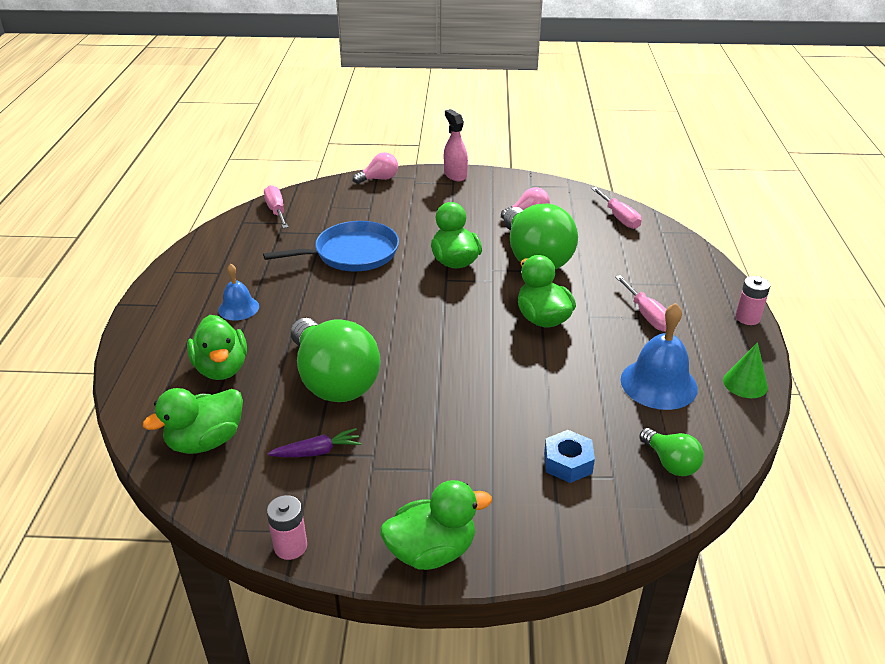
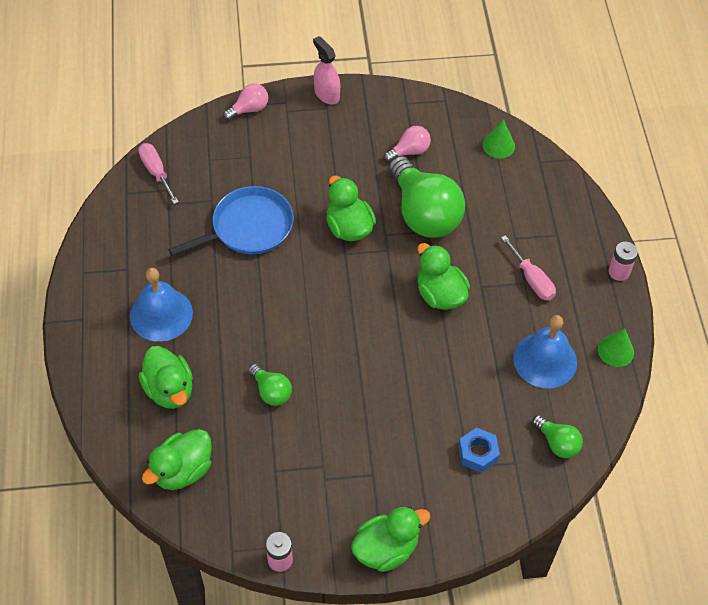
camera: 10 degrees left, 20 degrees up
(238, 308) = (161, 314): blue bell -> blue bell, size x1.67
(317, 451) = (277, 469): purple carrot -> none
(333, 380) = (271, 391): green light bulb -> green light bulb, size x0.47
(619, 218) = (498, 145): pink screwdriver -> green cone

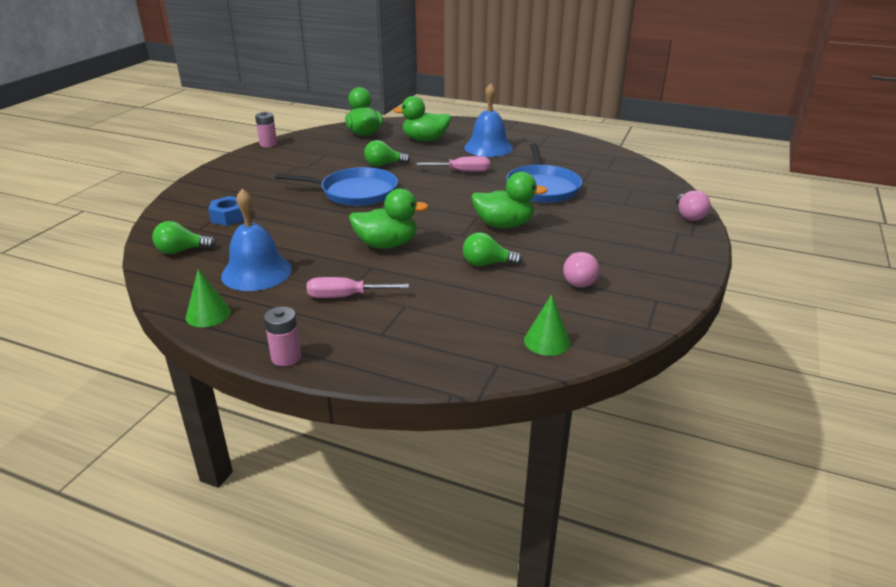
camera: 120 degrees right, 25 degrees down
(156, 172) = (630, 168): pink screwdriver -> pink screwdriver (462, 171)
(326, 94) = (693, 257): pink spray bottle -> none
(356, 378) = (355, 192): none -> blue pan
(386, 549) = (222, 171): green duck -> none
(423, 213) = (487, 264): green light bulb -> green light bulb, size x0.47

